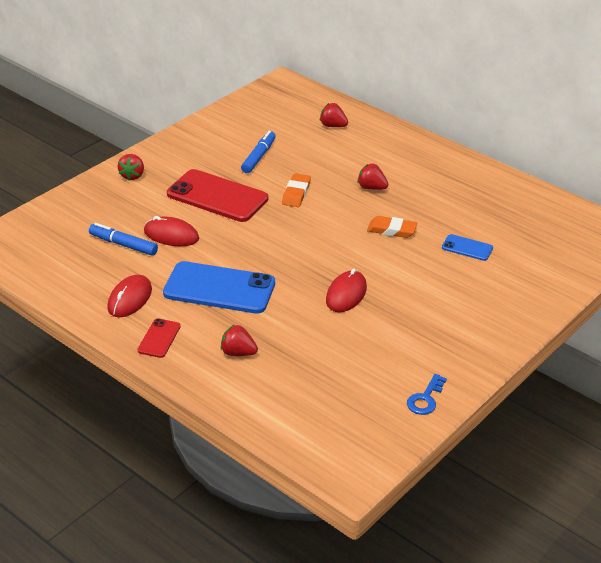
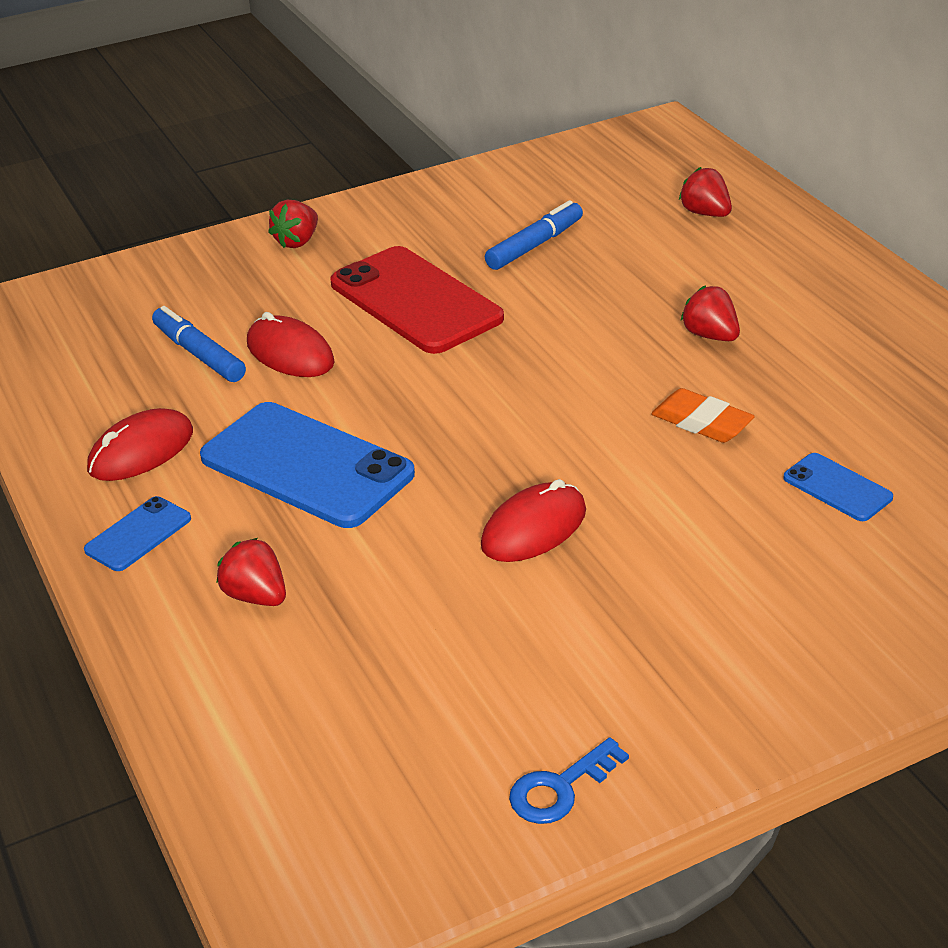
camera: 25 degrees right, 0 degrees up
(159, 338) = (138, 534): red phone -> blue phone
(296, 193) = (561, 320): orange eraser -> none

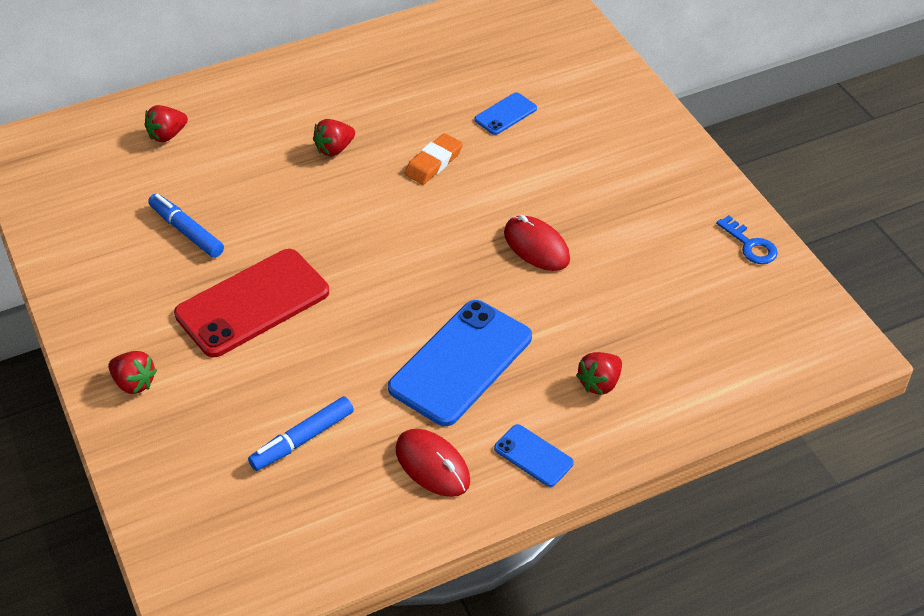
camera: 90 degrees left, 10 degrees up
(290, 353) = (312, 379): red mouse -> none

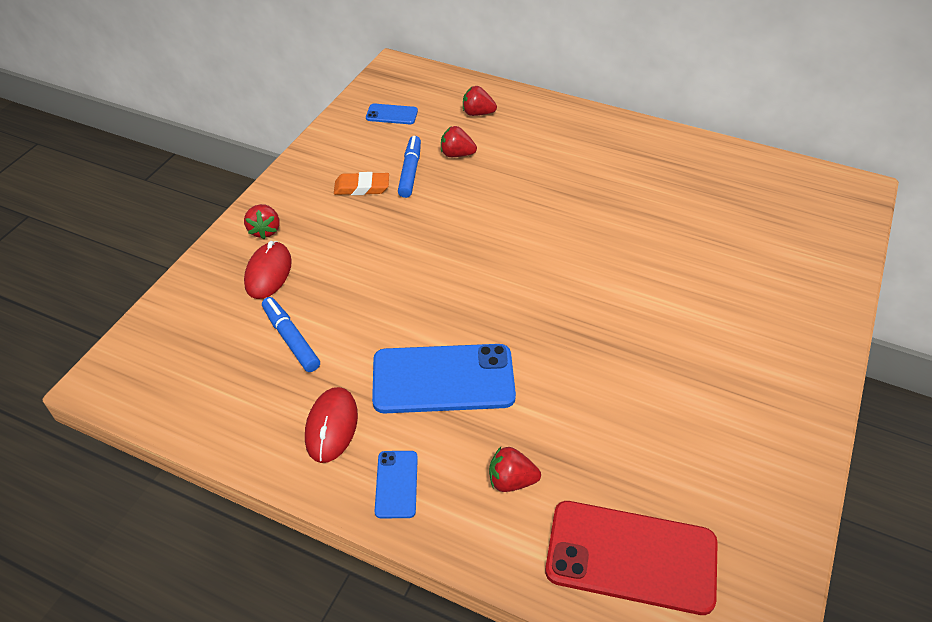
camera: 50 degrees right, 0 degrees up
(252, 303) = (383, 238): red phone -> red phone (631, 557)
(302, 440) = (291, 339): blue marker -> blue marker turned 45 degrees clockwise
(334, 149) = (560, 187): red strawberry -> red strawberry (457, 154)
(433, 163) = (611, 241): orange eraser -> orange eraser (362, 187)
(505, 114) = (708, 247): blue phone -> blue phone (391, 114)
(536, 246) = (603, 349): red mouse -> red mouse (268, 273)
(750, 245) = (780, 492): blue key -> none

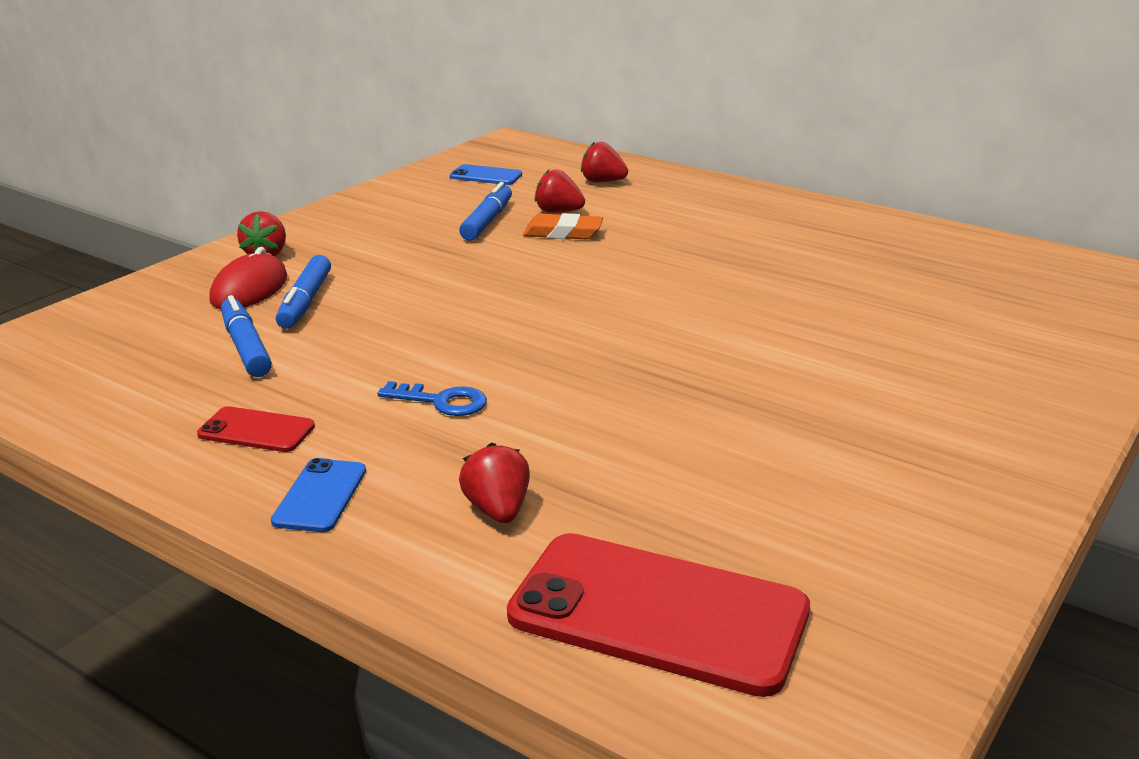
camera: 10 degrees right, 20 degrees down
(313, 283) = (305, 302): none -> blue marker
(331, 426) = (256, 431): red mouse -> red phone
(362, 187) = (415, 229): orange eraser -> orange eraser (563, 233)
(443, 379) = (442, 401): blue phone -> blue key
(511, 480) = (497, 510): red strawberry -> red strawberry turned 60 degrees clockwise

